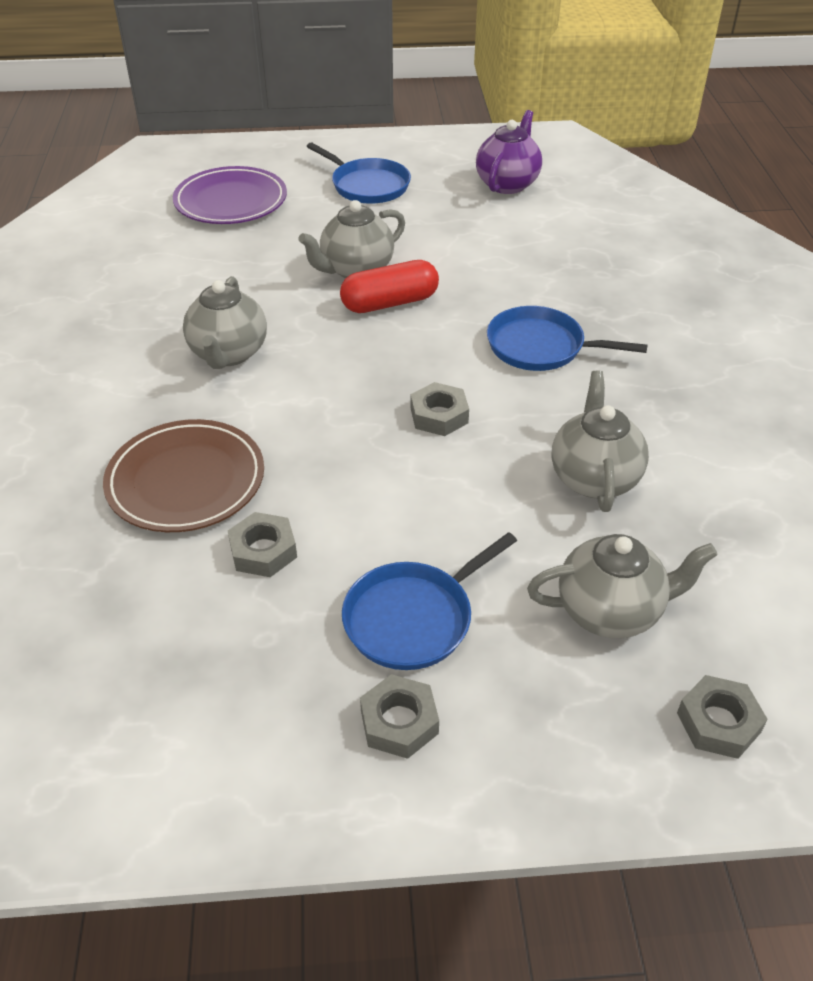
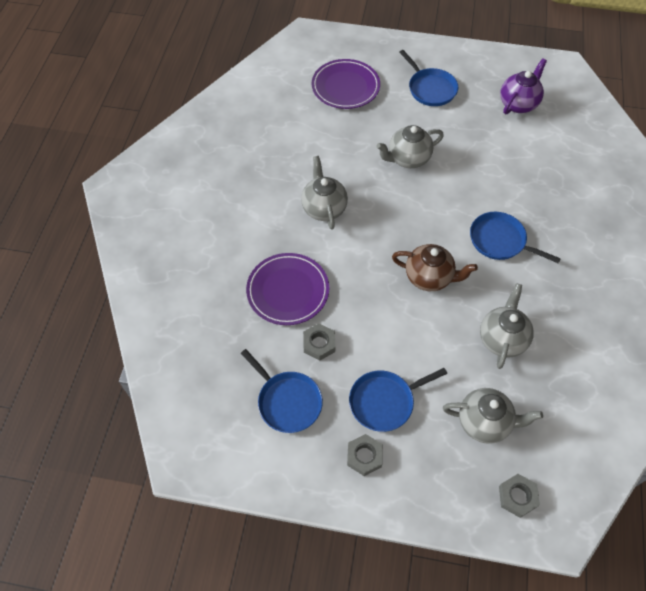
camera: 15 degrees right, 15 degrees up
(186, 481) = (288, 291): brown plate -> purple plate
(220, 660) = (287, 401): none -> blue pan
(228, 354) = (324, 208): grey teapot -> grey teapot turned 150 degrees clockwise
(390, 303) = (421, 189): red capsule -> none
(439, 415) = (429, 277): grey nut -> brown teapot

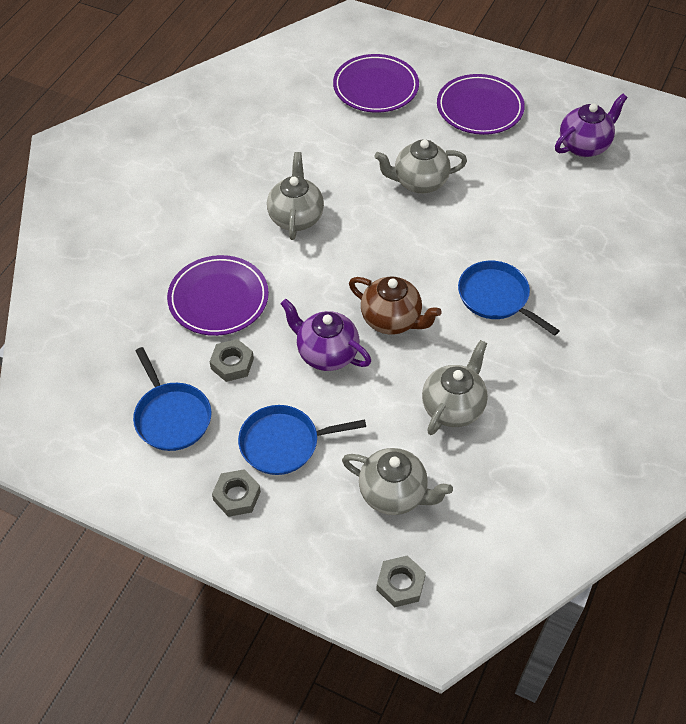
camera: 15 degrees right, 5 degrees down
(389, 317) = (326, 353): none -> purple teapot
(430, 89) = (479, 108): blue pan -> purple plate

